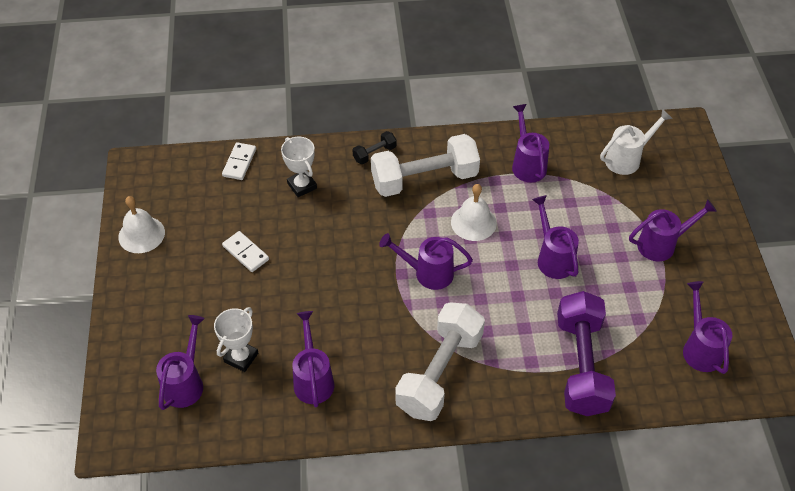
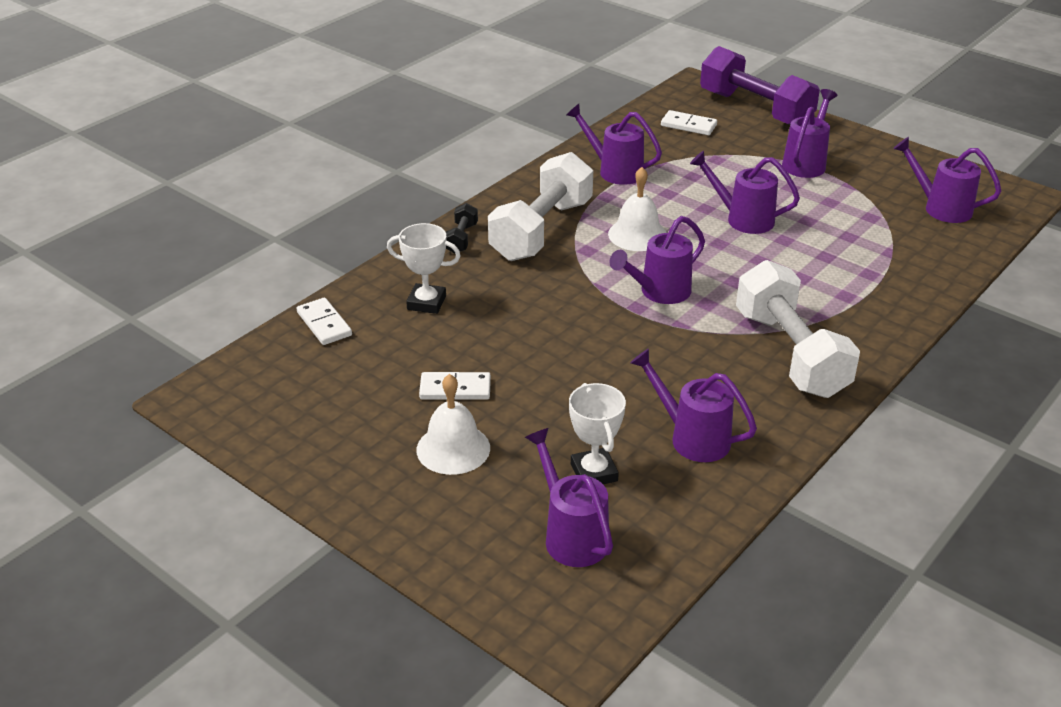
camera: 45 degrees left, 15 degrees down
(141, 234) = (304, 450): white bell -> white bell (453, 448)
(581, 365) = (884, 273): purple dumbbell -> purple dumbbell (755, 109)
(627, 159) = (688, 125): white watering can -> white domino

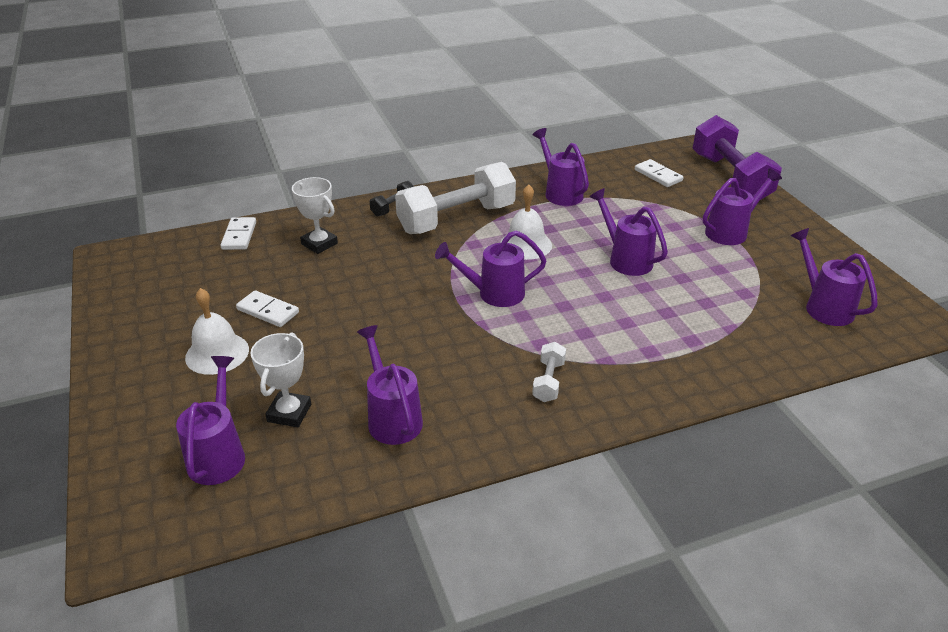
camera: 30 degrees right, 0 degrees up
(791, 353) = (548, 381): white dumbbell -> white dumbbell, size x0.43

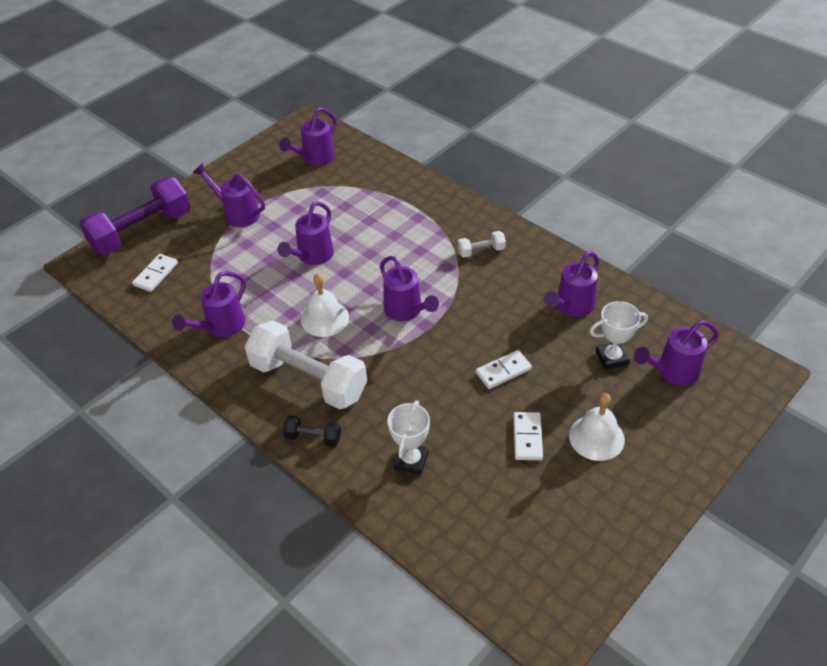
camera: 115 degrees left, 10 degrees up
(239, 236) = (439, 538): white domino -> white domino (503, 371)

